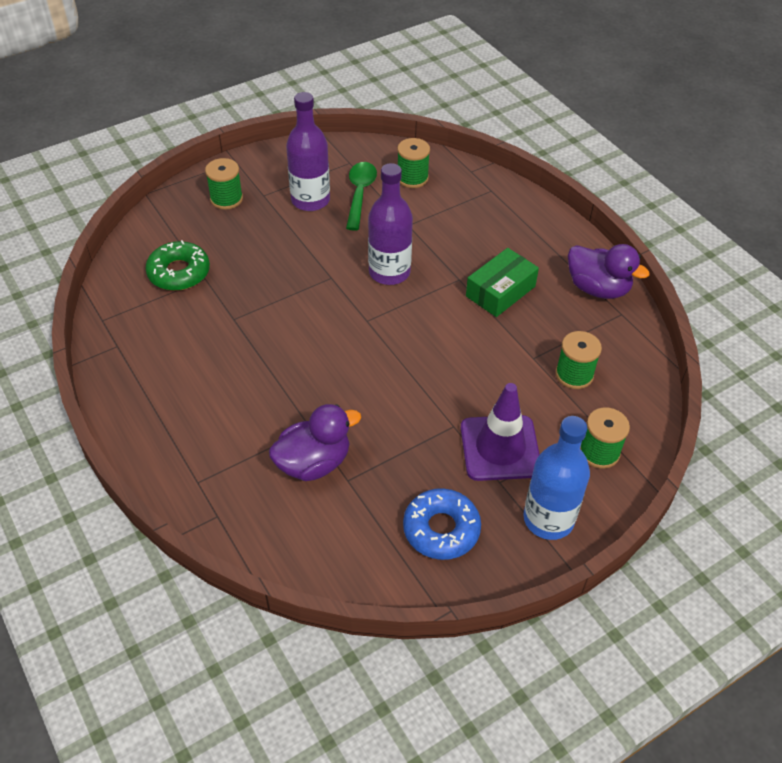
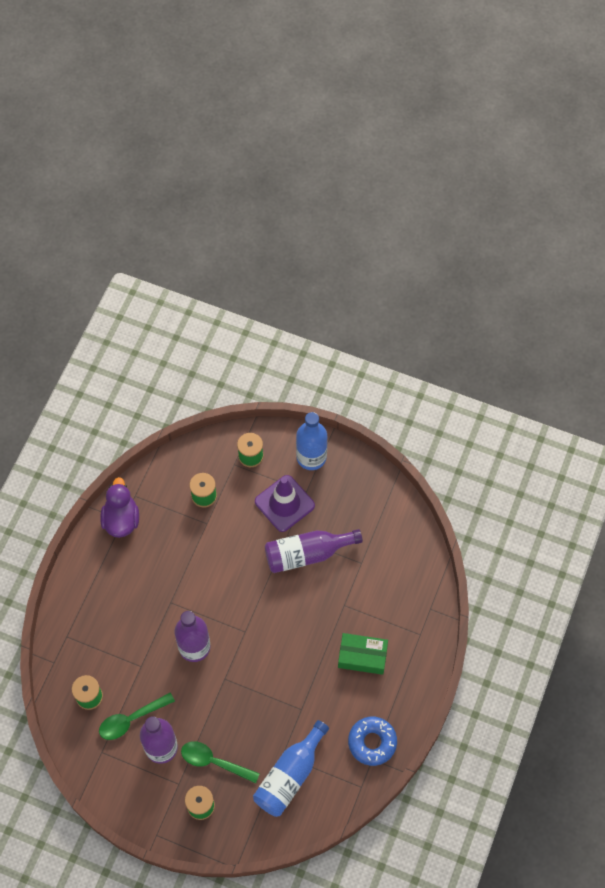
camera: 125 degrees left, 15 degrees up
(179, 273) = (290, 775): green donut -> blue bottle
(256, 227) = (214, 762): none -> green spoon
(313, 463) = (364, 587): purple duck -> none
(410, 430) = (307, 554): none -> purple bottle
(441, 529) = (355, 501): blue donut -> blue donut (372, 742)
(500, 291) = (164, 572): green box -> green box (362, 656)

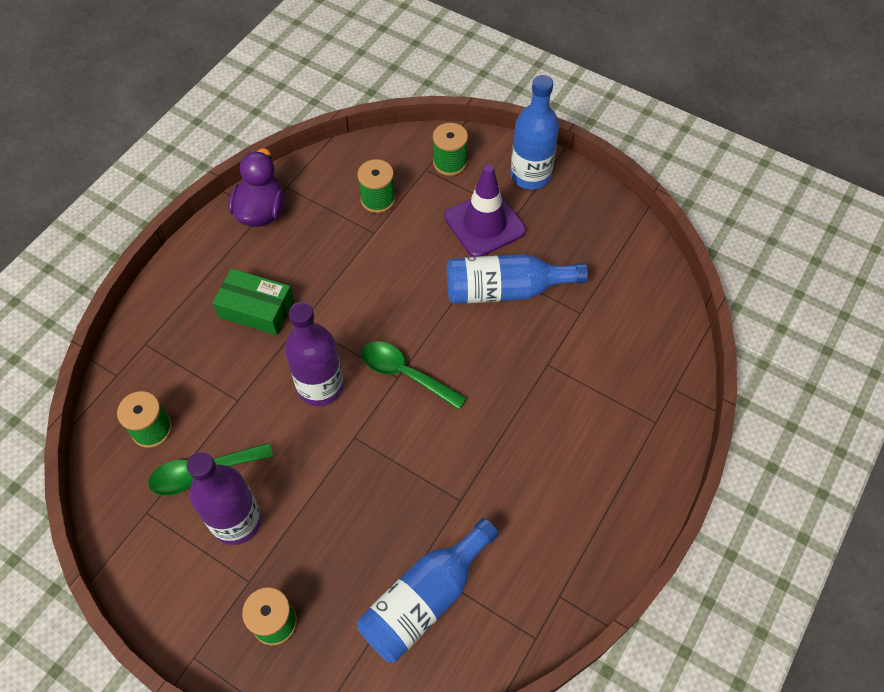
camera: 10 degrees right, 5 degrees down
(214, 762) = (311, 556): green spoon -> green spoon (405, 374)
(307, 554) = (505, 290): purple bottle -> blue bottle
(362, 656) = (565, 439): green box -> green box (256, 309)
(372, 742) = (563, 569): blue donut -> none

